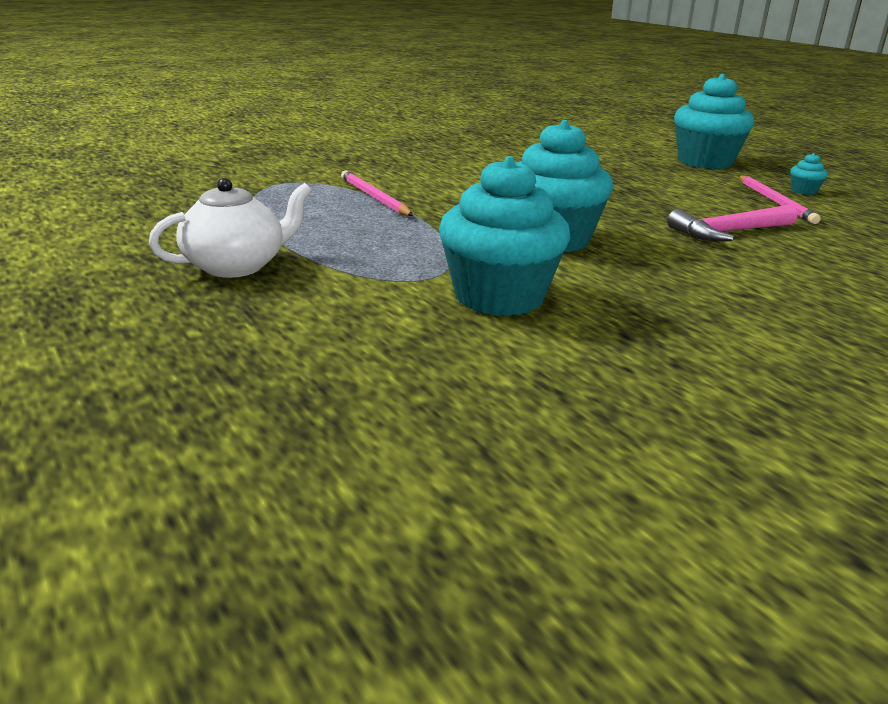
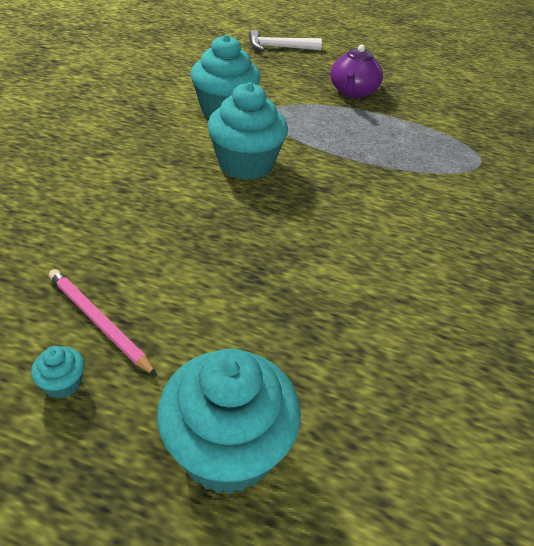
camera: 140 degrees right, 15 degrees up
(147, 392) = (279, 48): none -> white hammer
(236, 266) = (353, 92): white teapot -> purple teapot
(374, 197) = (404, 168): pink pencil -> none
(729, 232) = (131, 226): pink hammer -> none

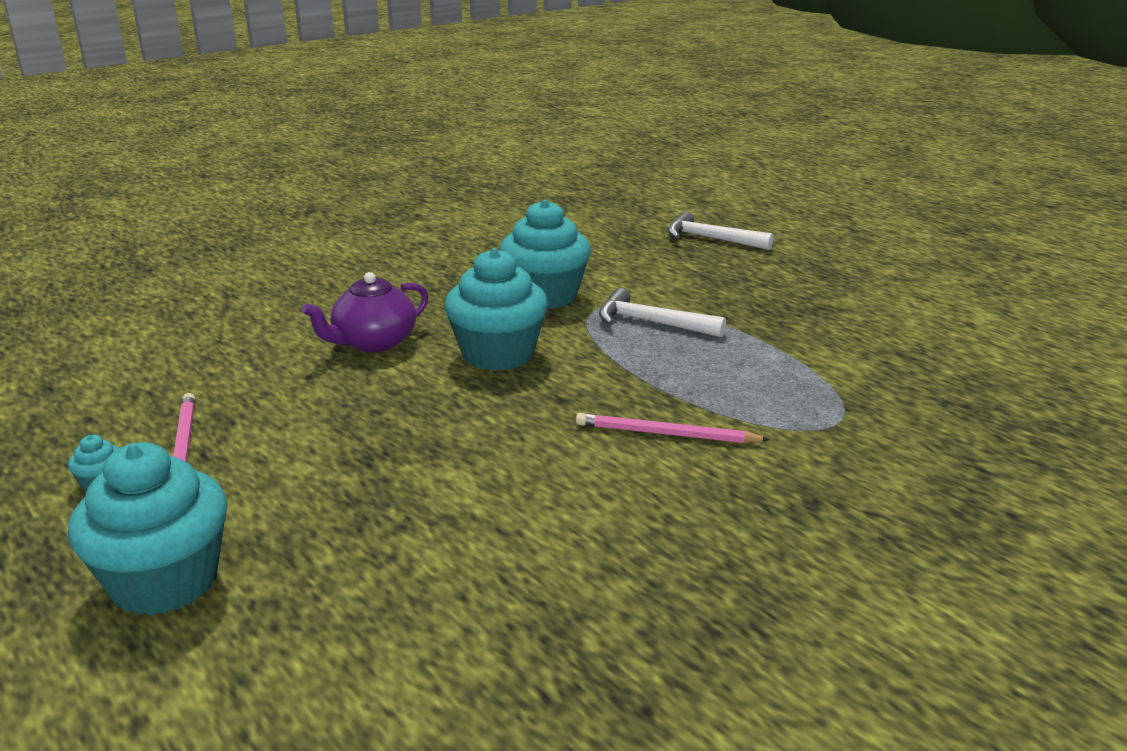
camera: 35 degrees right, 15 degrees down
(313, 117) = (651, 323): none -> white hammer
(353, 92) = (750, 305): purple teapot -> purple teapot (373, 342)
(410, 195) = (666, 434): none -> pink pencil

